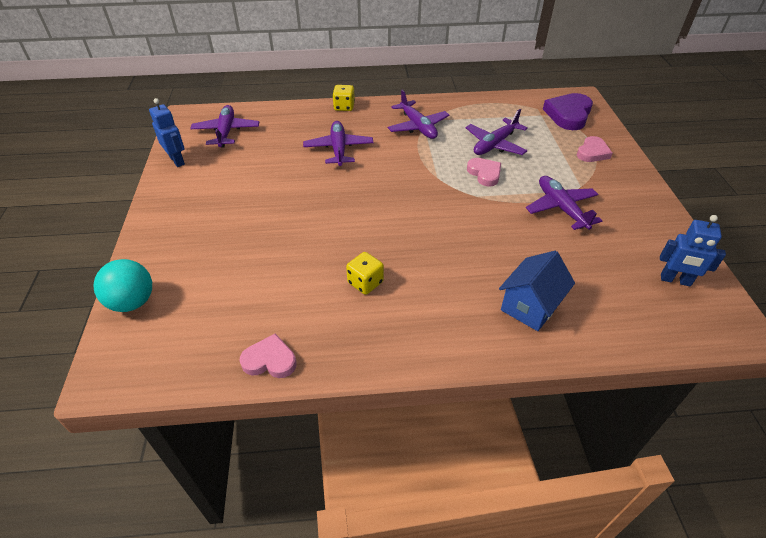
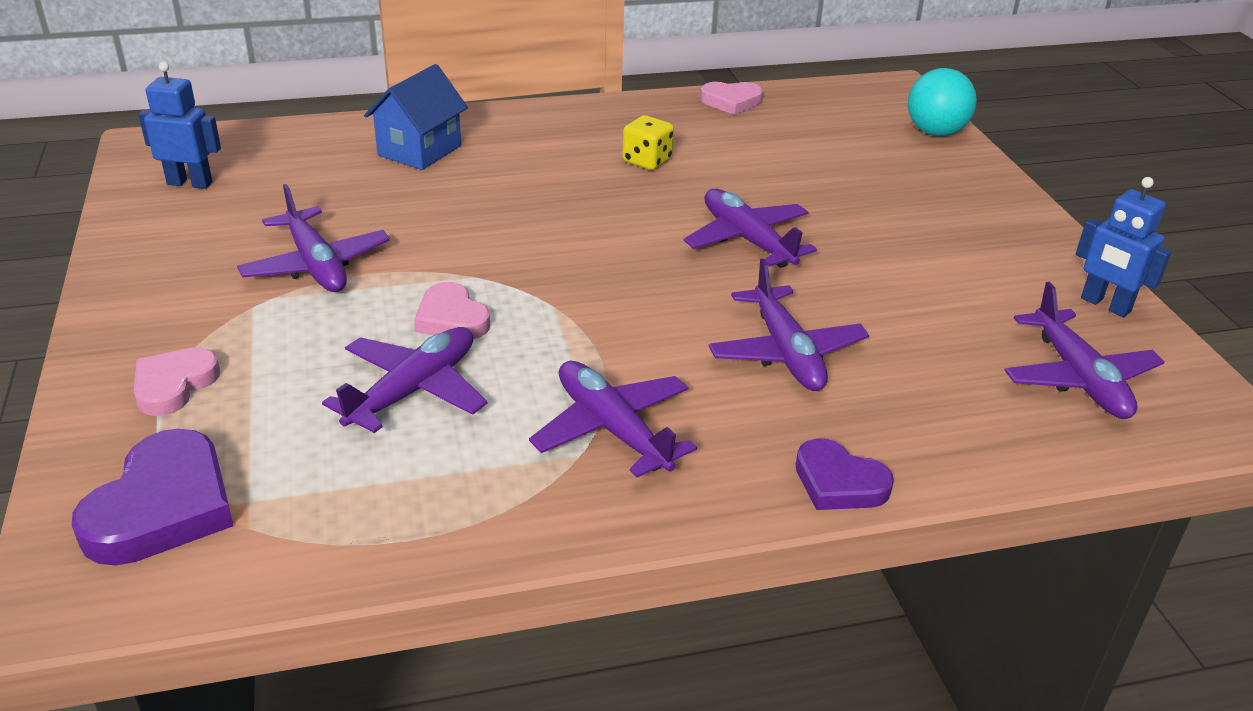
camera: 170 degrees right, 10 degrees down
(327, 209) = (747, 240): none -> purple plane
(344, 107) = (839, 482): yellow dice -> purple heart

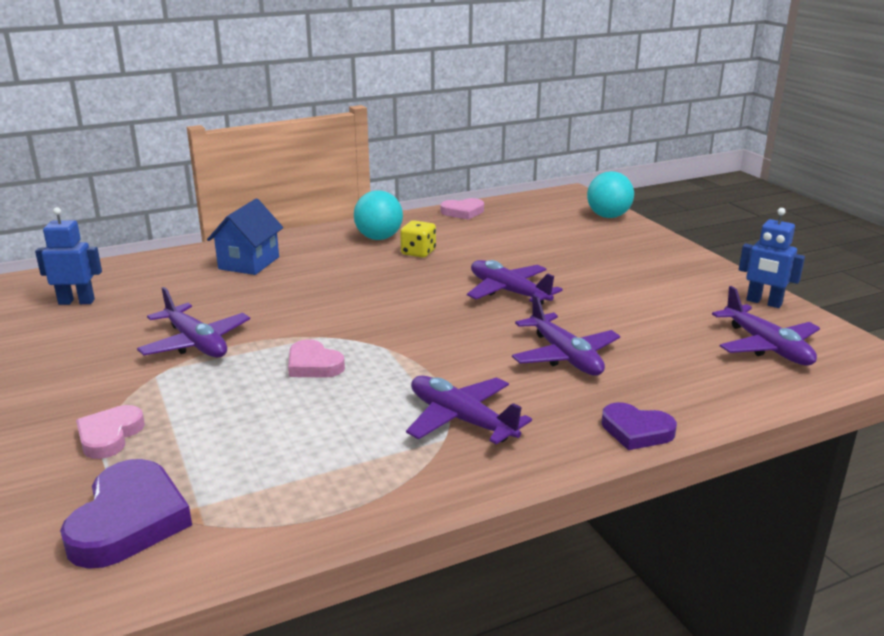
camera: 10 degrees left, 10 degrees down
(413, 390) = (302, 414): purple plane -> none
(602, 131) = (379, 238): none -> turquoise ball

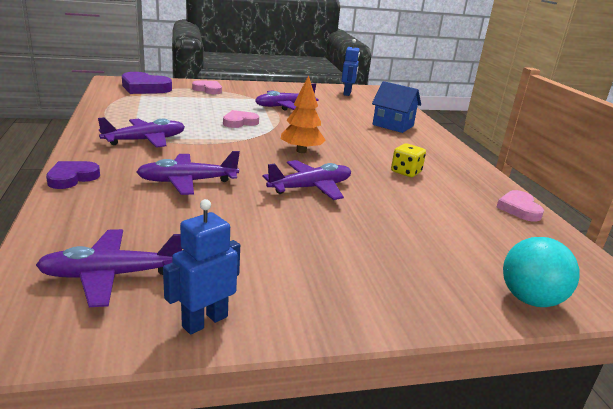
camera: 100 degrees right, 0 degrees up
(379, 238) = (440, 164): turquoise ball -> none
(402, 307) = (301, 151): none -> orange tree

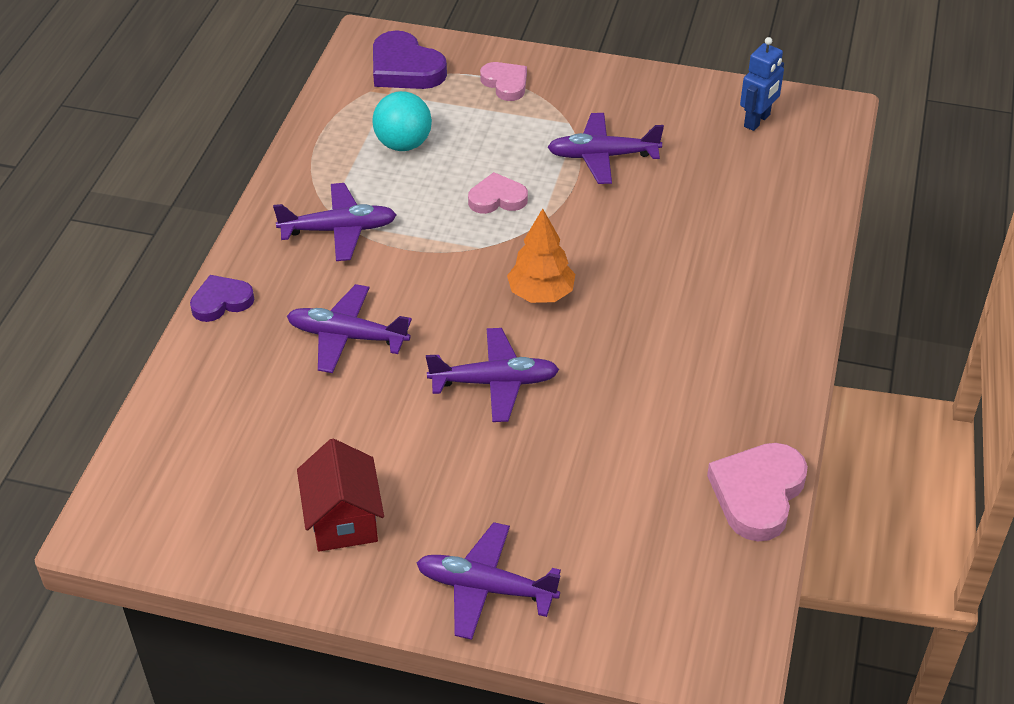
camera: 30 degrees right, 20 degrees up
(111, 275) = (202, 476): purple plane -> purple plane (485, 588)
(204, 321) = (257, 557): blue robot -> none
(266, 277) = (343, 520): none -> red house
(393, 125) = (753, 244): blue house -> none
(406, 172) = (661, 376): yellow dice -> none
(519, 209) = (758, 494): pink heart -> pink heart, size x1.59
(530, 299) = (602, 635): turquoise ball -> turquoise ball (403, 144)

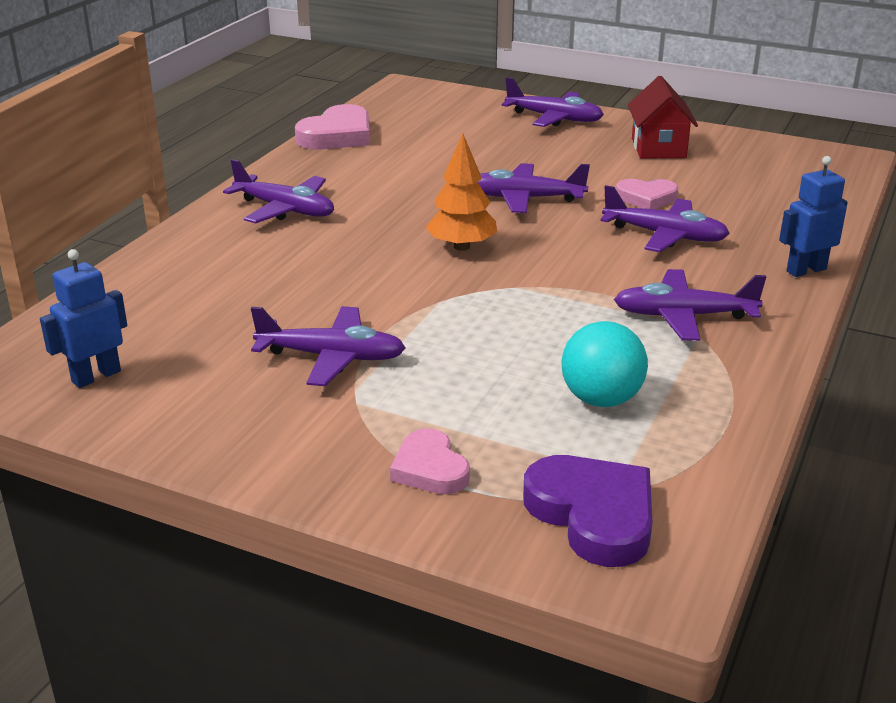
camera: 170 degrees left, 15 degrees down
(221, 301) = (806, 270): purple heart -> blue robot
(497, 198) = (485, 327): pink heart -> pink heart (646, 198)
(735, 329) = (285, 209): none -> purple plane

